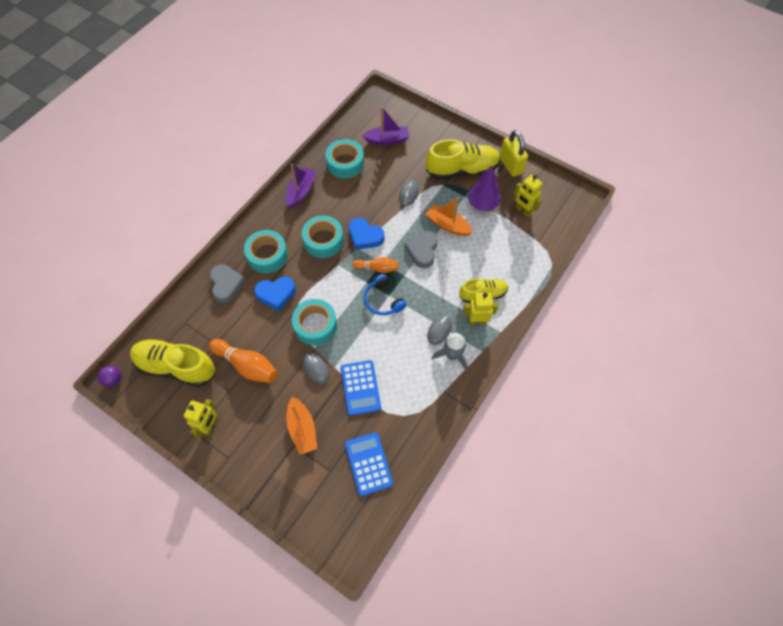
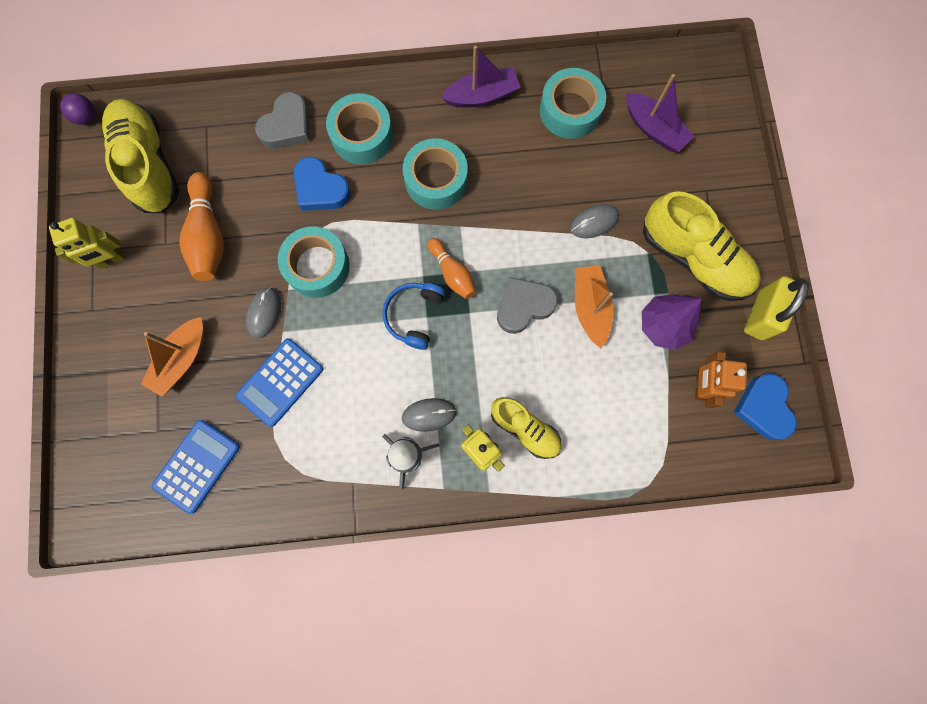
camera: 50 degrees right, 15 degrees up
(365, 236) = (484, 222): blue heart -> blue heart (763, 408)
(523, 210) = (700, 386): yellow robot -> orange robot

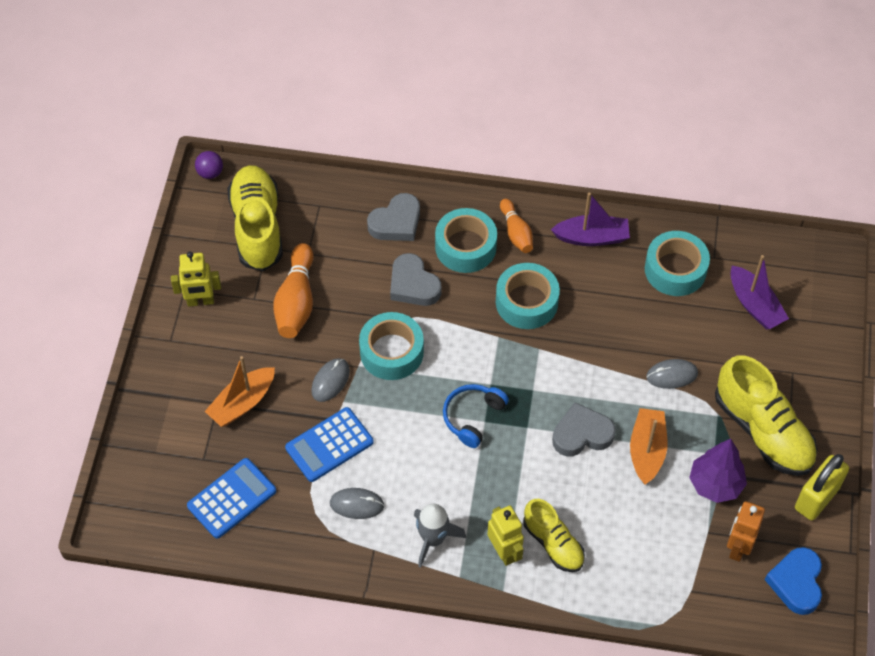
camera: 15 degrees right, 20 degrees down
(320, 189) = (413, 285): blue heart -> grey heart
(429, 414) = (463, 508): grey mouse -> grey mouse (357, 504)
(452, 273) = (520, 388): orange bowling pin -> orange bowling pin (516, 232)

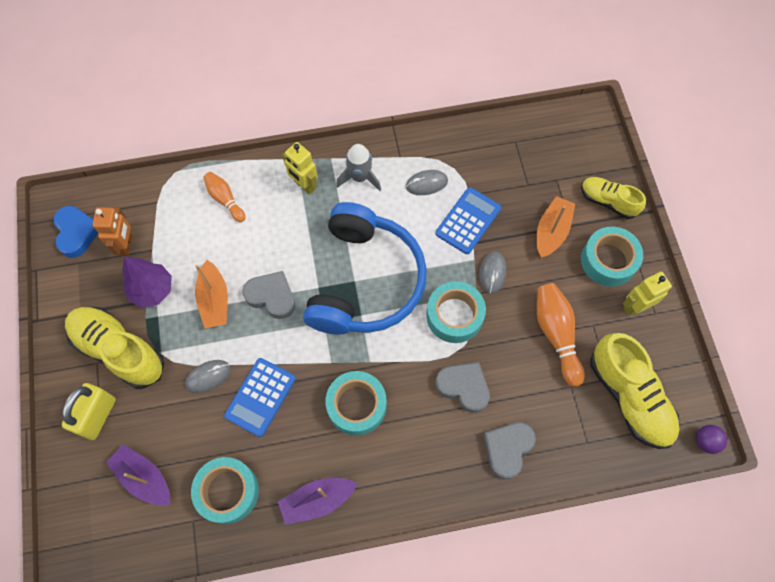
camera: 160 degrees right, 10 degrees up
(232, 498) = (519, 158): blue calculator -> blue calculator (260, 397)
(465, 247) = (433, 445): turquoise tape -> turquoise tape (608, 260)
(473, 417) = (365, 281): blue headphones -> blue headphones, size x2.32
(516, 232) = (391, 479): orange bowling pin -> orange bowling pin (225, 199)
(553, 543) = (269, 203): yellow shoe -> yellow shoe (608, 201)
(582, 434) = (271, 296): grey heart -> grey heart turned 120 degrees counterclockwise
(816, 498) = (67, 306): yellow padlock -> yellow padlock (98, 416)

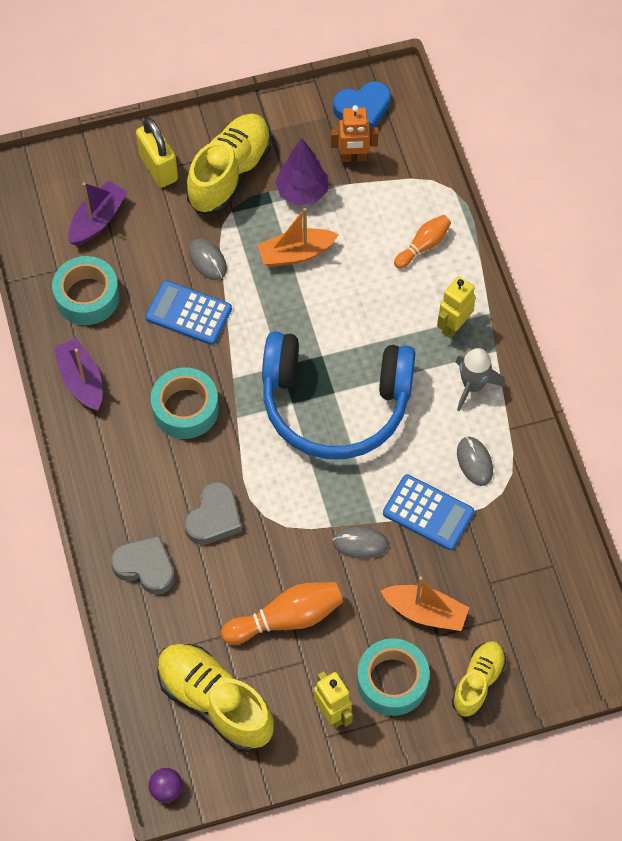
camera: 85 degrees right, 5 degrees down
(98, 416) = (158, 168): yellow padlock -> yellow padlock turned 45 degrees clockwise
(271, 296) = (306, 309): grey heart -> none
(454, 315) = (301, 503): turquoise tape -> none
(629, 397) = (215, 702): yellow shoe -> yellow shoe turned 75 degrees clockwise

